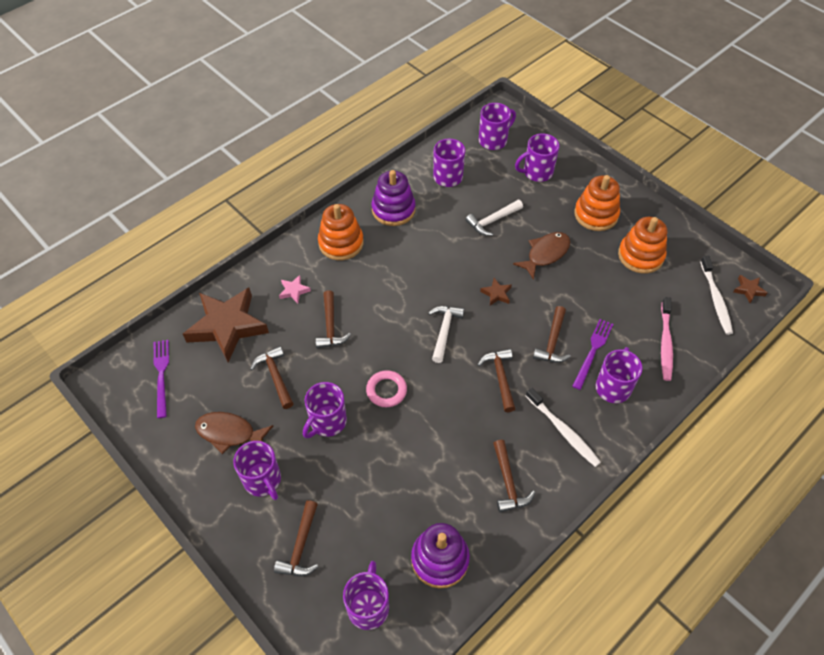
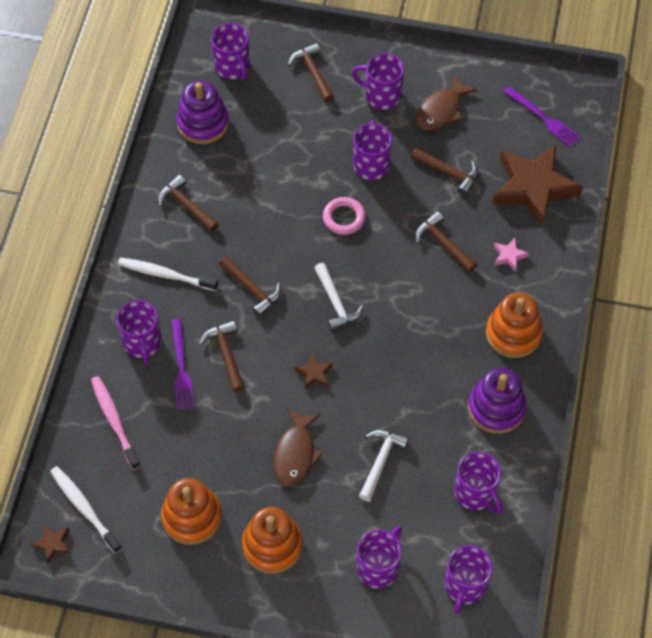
camera: 145 degrees right, 5 degrees up
(229, 433) = (441, 110): brown fish -> brown fish turned 150 degrees clockwise

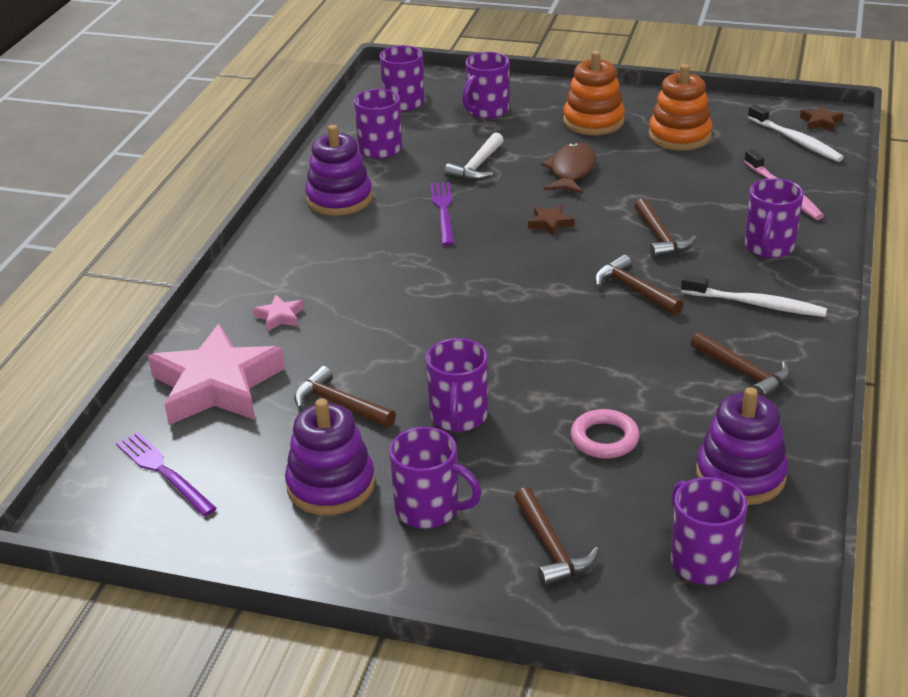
camera: 175 degrees left, 25 degrees down
(142, 343) = (769, 247): purple mug -> purple mug turned 150 degrees counterclockwise
(181, 368) = (714, 228): purple fork -> purple fork (443, 211)
(336, 303) = (521, 277): white hammer -> none
(344, 218) = (506, 357): pink ring -> pink ring (604, 439)
(441, 110) = (331, 485): brown fish -> purple stacking toy
(443, 243) = (367, 329): brown hammer -> none
(513, 333) = (299, 251): orange stacking toy -> none
(533, 188) = (217, 385): brown star -> pink star

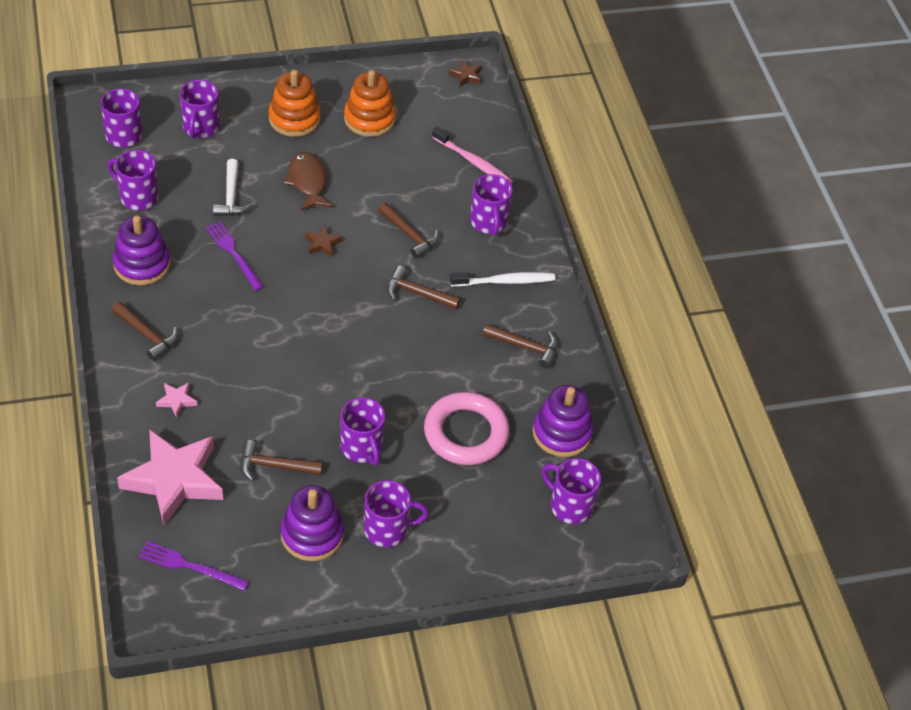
camera: 35 degrees left, 15 degrees up
(551, 548) = (478, 530): brown hammer -> brown hammer (147, 335)
(604, 439) = (466, 433): pink ring -> pink ring, size x1.79
(796, 141) = (457, 102): white toothbrush -> none

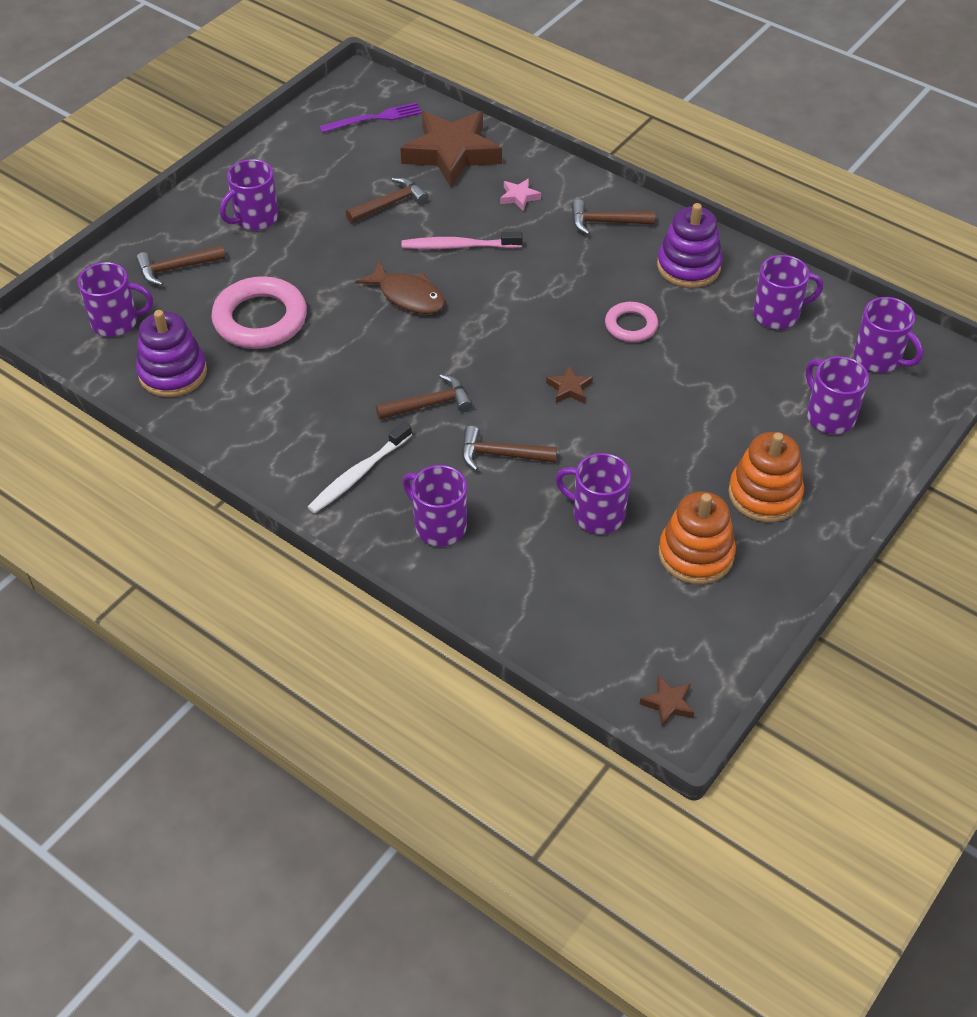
camera: 145 degrees right, 0 degrees up
(174, 480) = (451, 153): pink star -> brown star
(231, 196) = (705, 372): white hammer -> none
(233, 254) = (631, 325): purple fork -> pink ring
(307, 182) = (660, 437): brown fish -> brown fish (408, 296)
(312, 534) = (309, 183): purple stacking toy -> none
(362, 448) = (336, 256): purple mug -> purple mug (596, 514)
(473, 162) = (530, 587): pink toothbrush -> pink toothbrush (458, 246)
(525, 347) = (276, 424): brown hammer -> brown hammer (176, 268)

